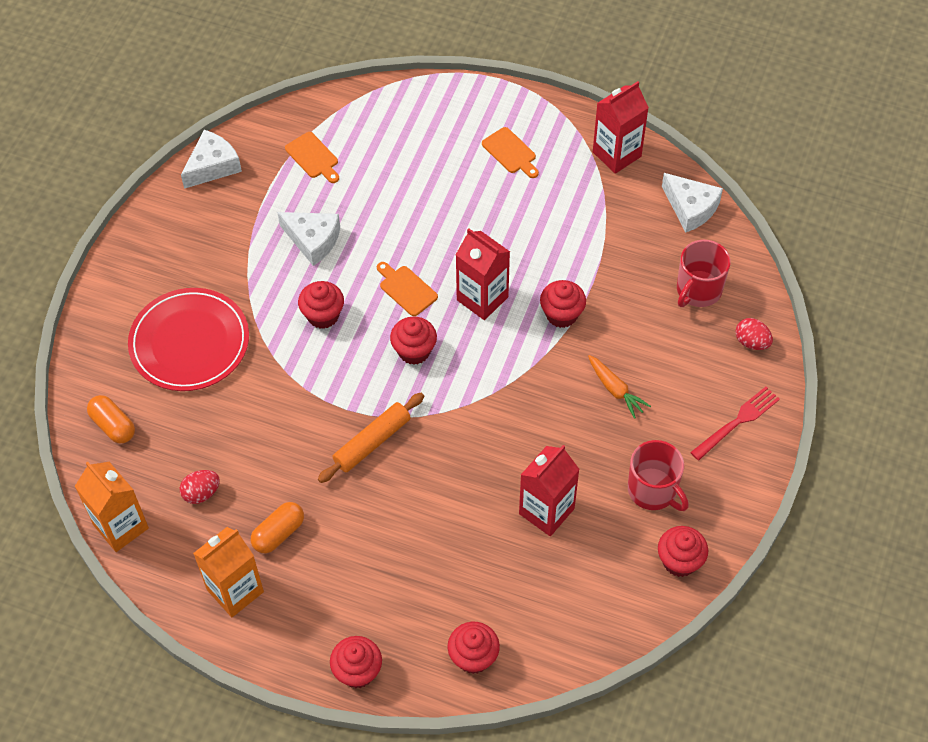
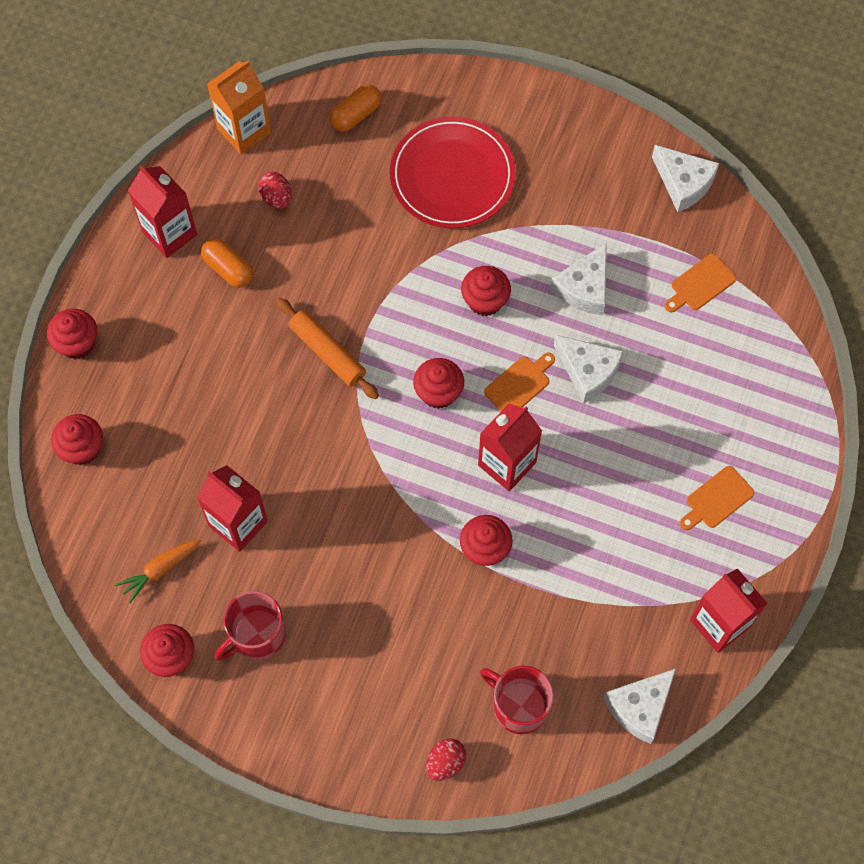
camera: 90 degrees right, 10 degrees up
(235, 590) = (169, 233): orange carton -> red carton
(394, 239) = (588, 371): none -> white cheese
(615, 390) = (384, 602): orange carrot -> orange carrot (160, 569)
(737, 421) = (339, 735): red fork -> none

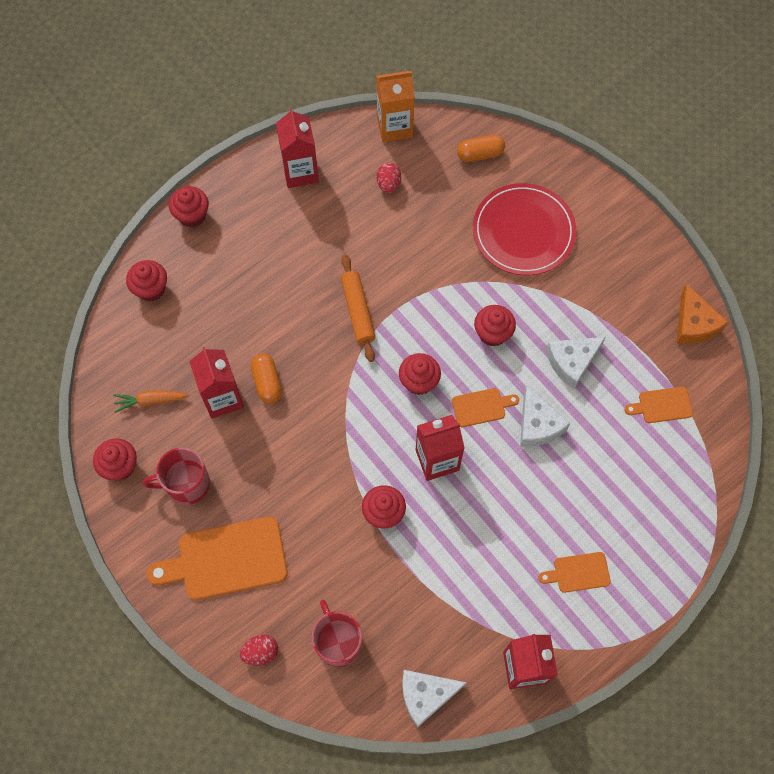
camera: 30 degrees right, 0 degrees up
(228, 269) = (325, 217): orange capsule -> orange capsule (267, 382)
(350, 689) = (226, 560): none -> orange cutting board
(683, 183) = (694, 324): white cheese -> orange cheese

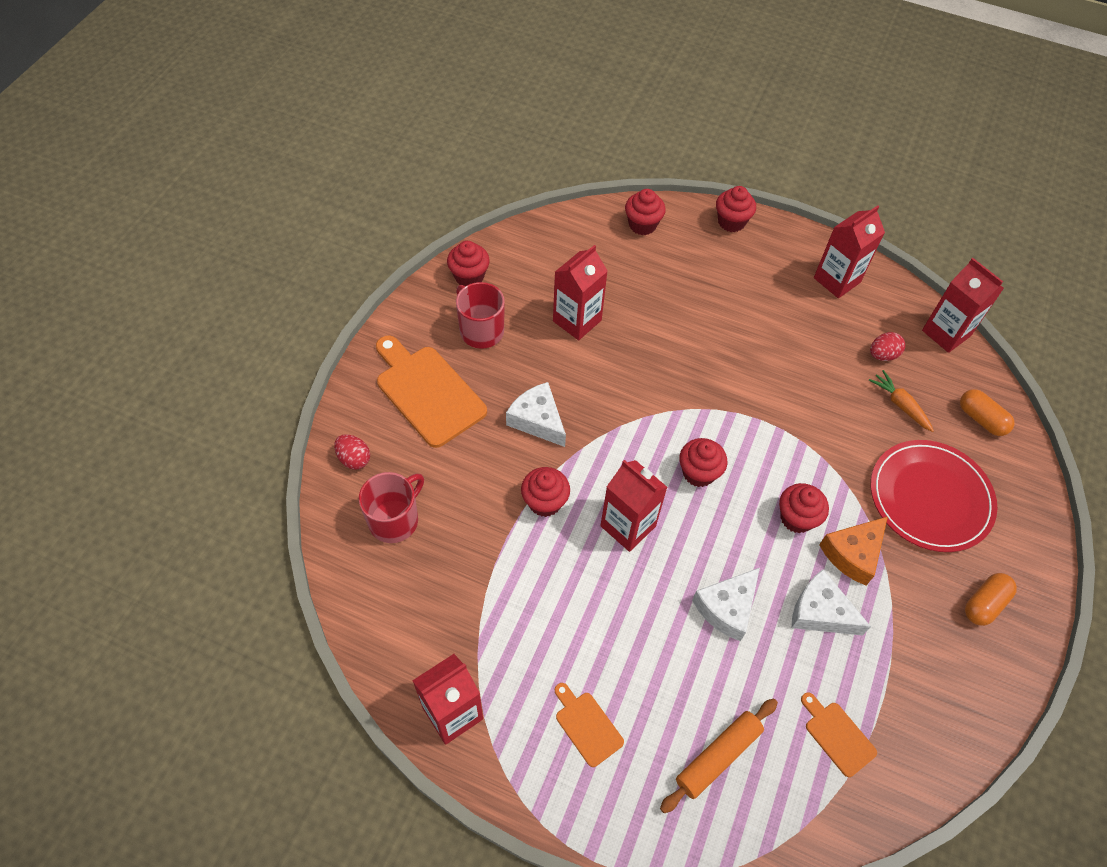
camera: 60 degrees right, 10 degrees down
(150, 401) = (541, 271): orange carrot -> orange carrot (900, 405)
(267, 382) = (614, 347): orange capsule -> orange capsule (984, 604)
(358, 311) = (734, 388): orange rolling pin -> orange rolling pin (718, 757)
(394, 127) = (946, 333): orange carton -> red carton
(426, 695) = (378, 625): white cheese -> white cheese (537, 420)
(481, 407) = (710, 543): orange cutting board -> none
(694, 324) = (962, 730): orange cheese -> orange cheese (853, 554)

